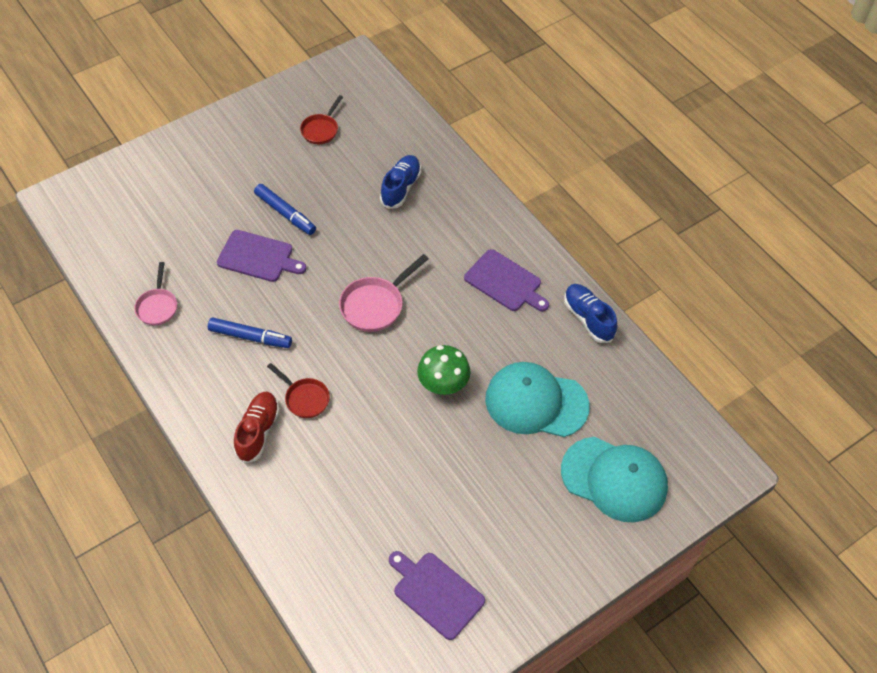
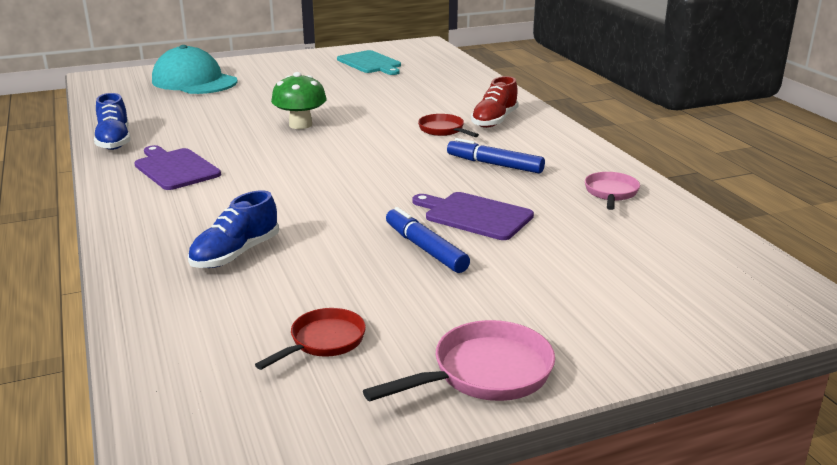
camera: 165 degrees left, 30 degrees down
(375, 305) = (339, 169): pink pan -> pink pan (484, 373)
(436, 593) = (370, 63): purple cutting board -> turquoise cutting board
(536, 402) = (221, 110): turquoise cap -> none

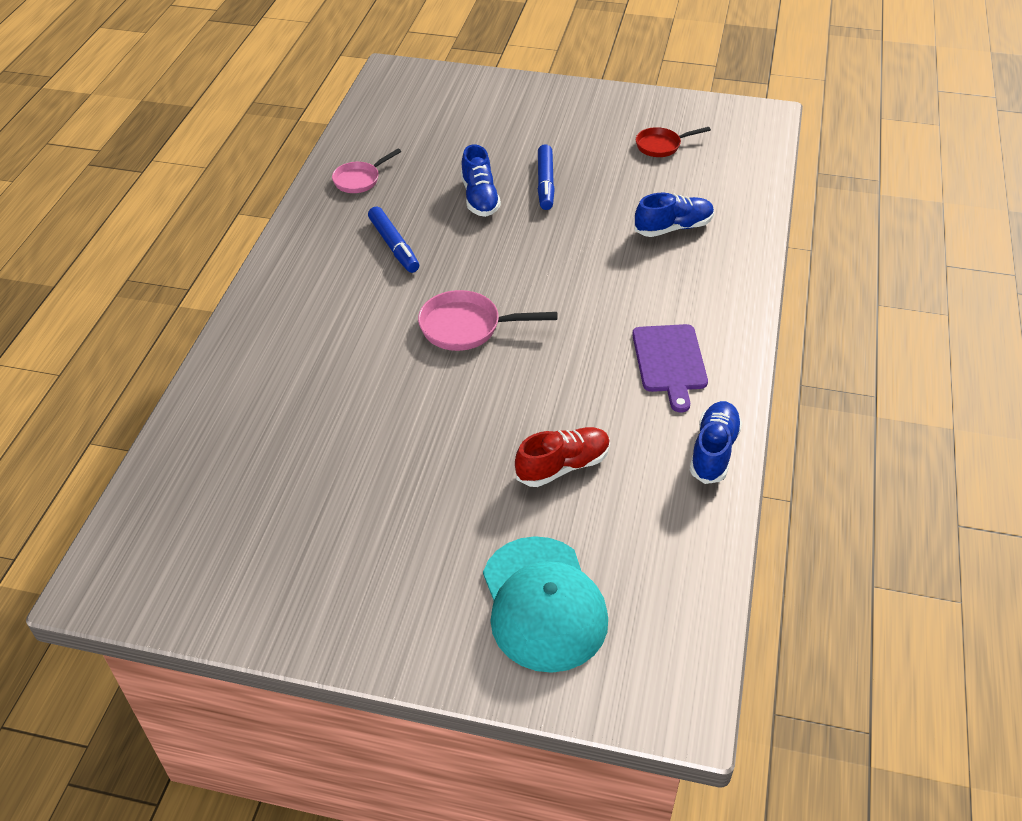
camera: 145 degrees left, 20 degrees up
(300, 125) = (496, 395): green mushroom -> none
(370, 63) = (256, 543): turquoise cutting board -> none
(443, 130) = (371, 317): red pan -> none
(475, 215) = (480, 198): purple cutting board -> blue shoe
(484, 373) = (597, 103): pink pan -> pink pan (466, 327)
(494, 121) = (304, 311): red shoe -> red shoe (563, 466)

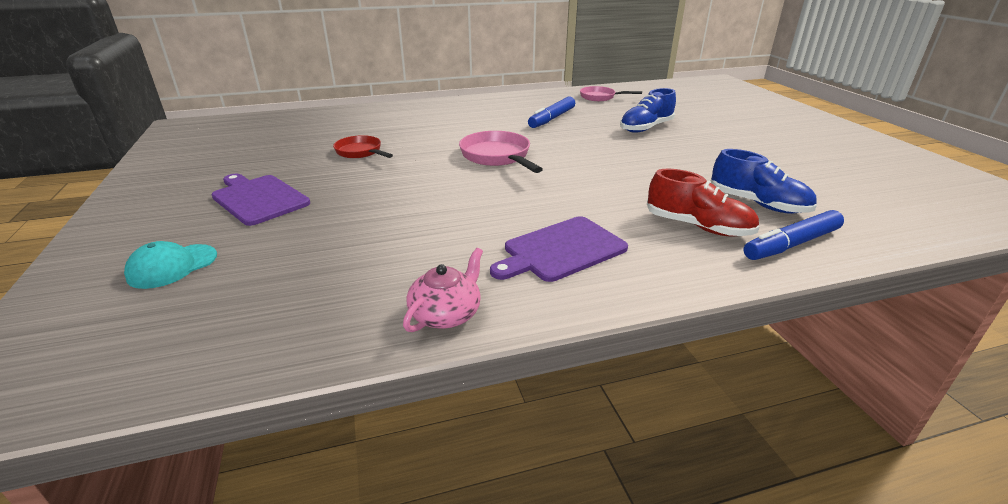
camera: 60 degrees right, 15 degrees down
(434, 529) = (259, 198): none -> purple cutting board
(543, 604) = (172, 266): turquoise cap -> turquoise cap, size x0.50
(545, 183) = (705, 142): blue marker -> blue marker (791, 244)
(563, 466) = (363, 231): red shoe -> red shoe (698, 226)
(661, 146) = (856, 171): red pan -> red pan (360, 152)
(713, 451) = (446, 314): blue shoe -> pink teapot

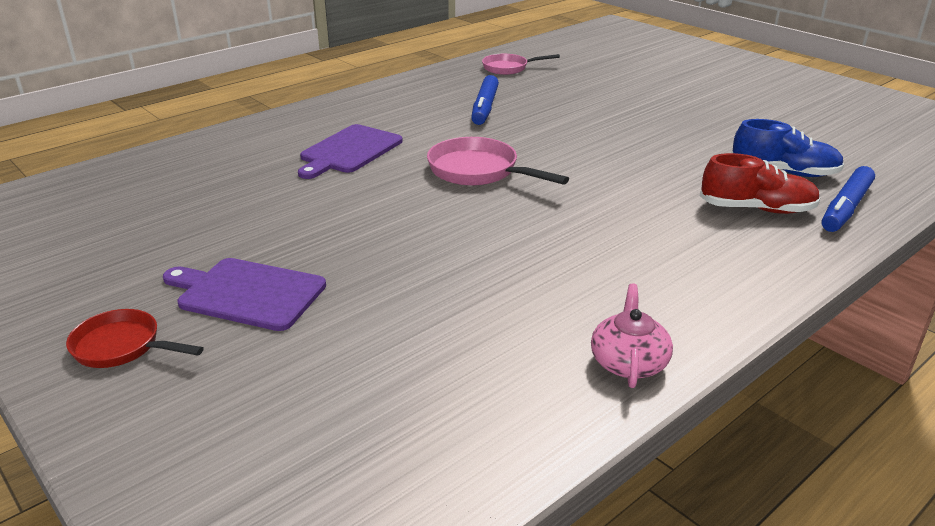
camera: 25 degrees left, 0 degrees up
(172, 266) = (255, 406): turquoise cap -> none
(360, 152) = (301, 200): red pan -> red pan (122, 347)
(561, 250) = (662, 266): purple cutting board -> purple cutting board (349, 151)
(646, 128) = (599, 102): blue shoe -> none

